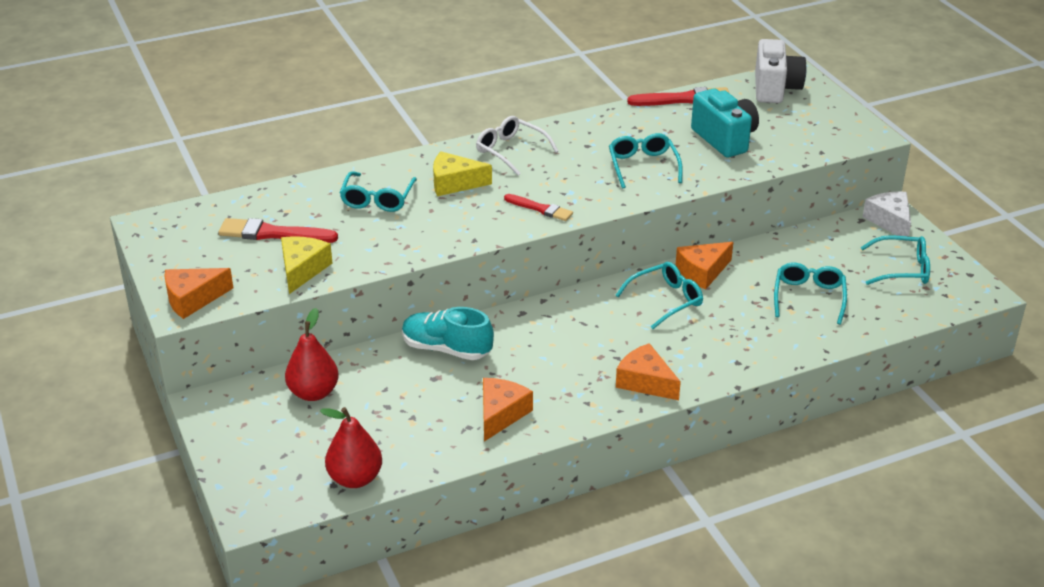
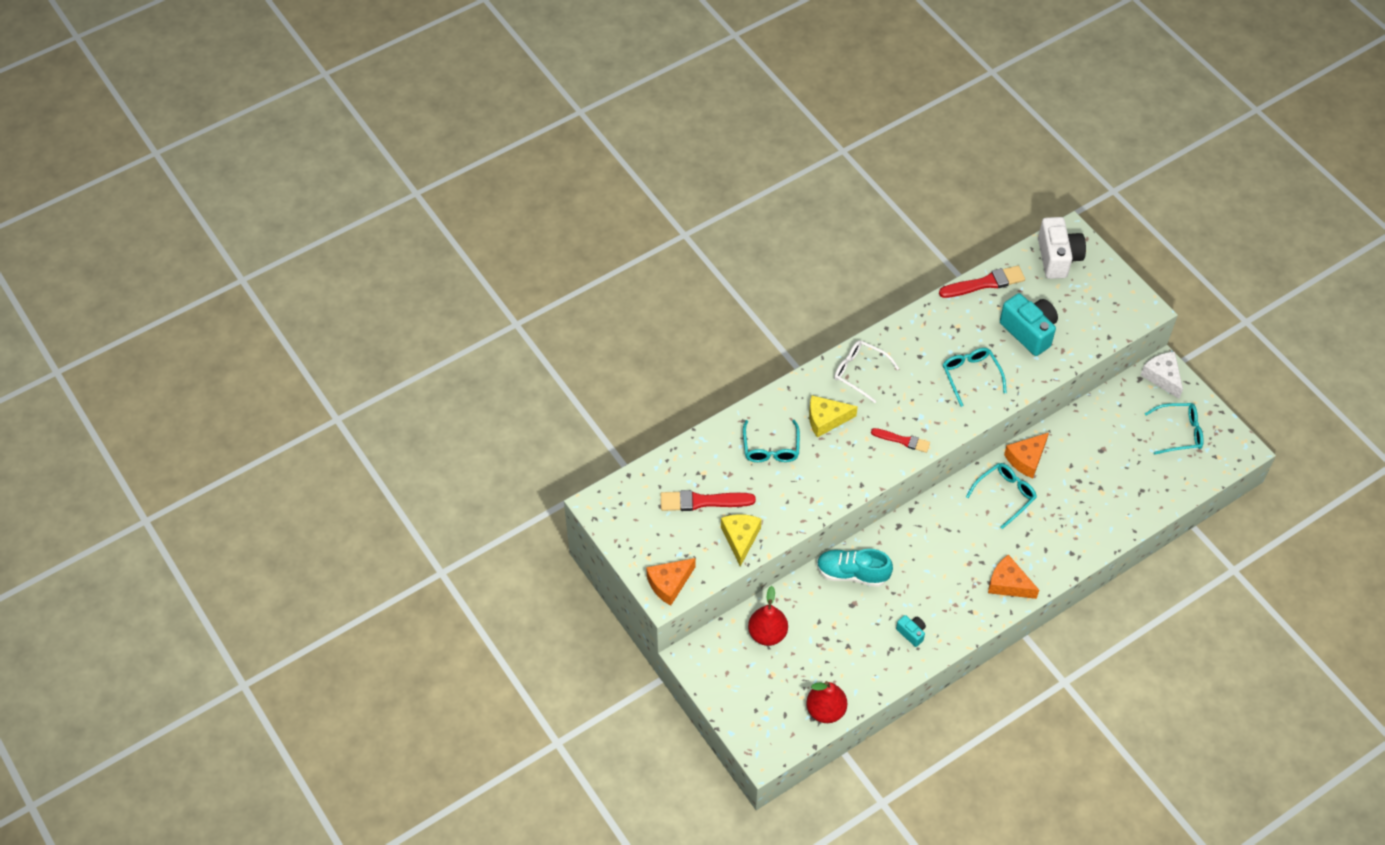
camera: 10 degrees left, 20 degrees up
(501, 414) = (911, 633): orange cheese -> turquoise camera
(809, 297) = (1112, 475): turquoise glasses -> none

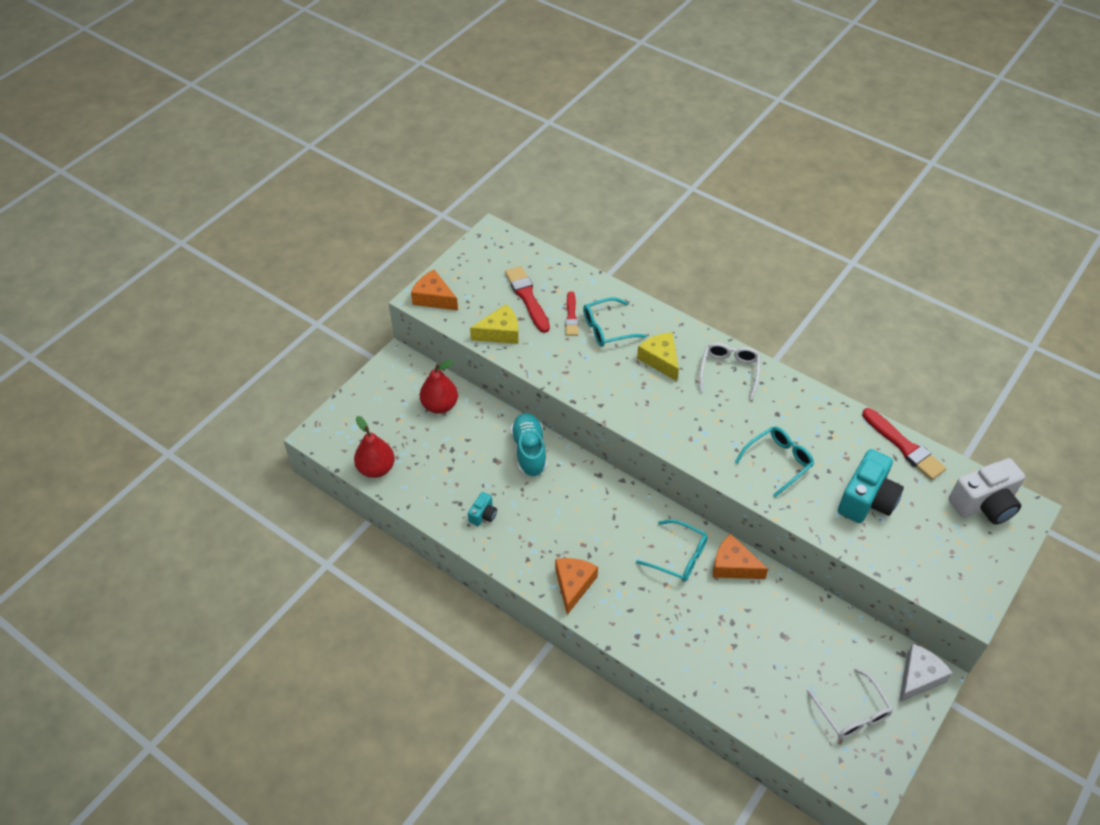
camera: 70 degrees right, 5 degrees down
(902, 440) = (668, 424): red brush -> red brush (571, 316)
(1179, 432) = (852, 712): turquoise glasses -> white glasses

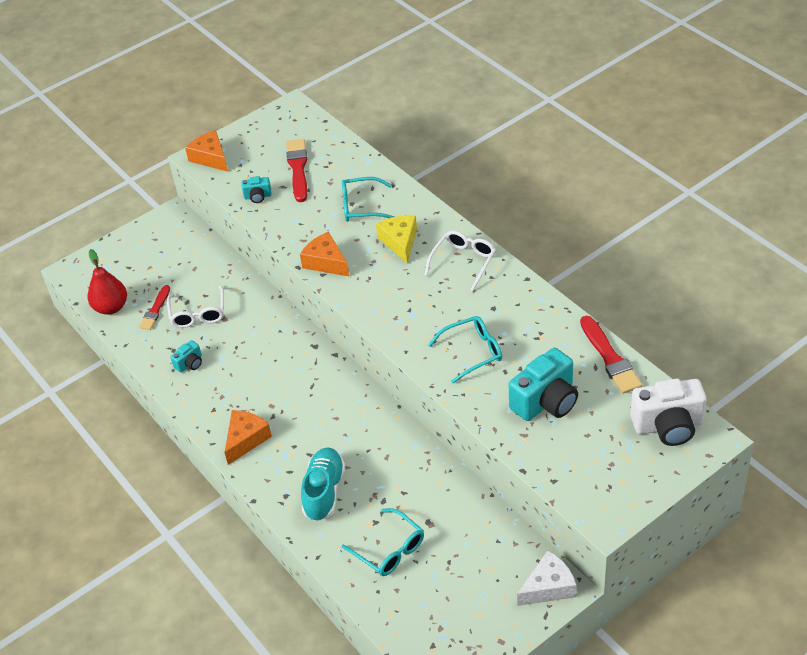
camera: 20 degrees right, 5 degrees down
(440, 405) = (193, 261): red pear -> none
(500, 333) = (258, 196): yellow cheese -> turquoise camera
(529, 451) = (257, 314): turquoise shoe -> turquoise shoe (324, 491)
(571, 316) = (332, 191): red brush -> red brush (155, 310)
(679, 557) = (358, 432): turquoise glasses -> turquoise glasses (390, 550)
(733, 565) = (408, 450): orange cheese -> orange cheese (326, 262)
(852, 712) = (464, 605): white glasses -> white glasses (198, 314)

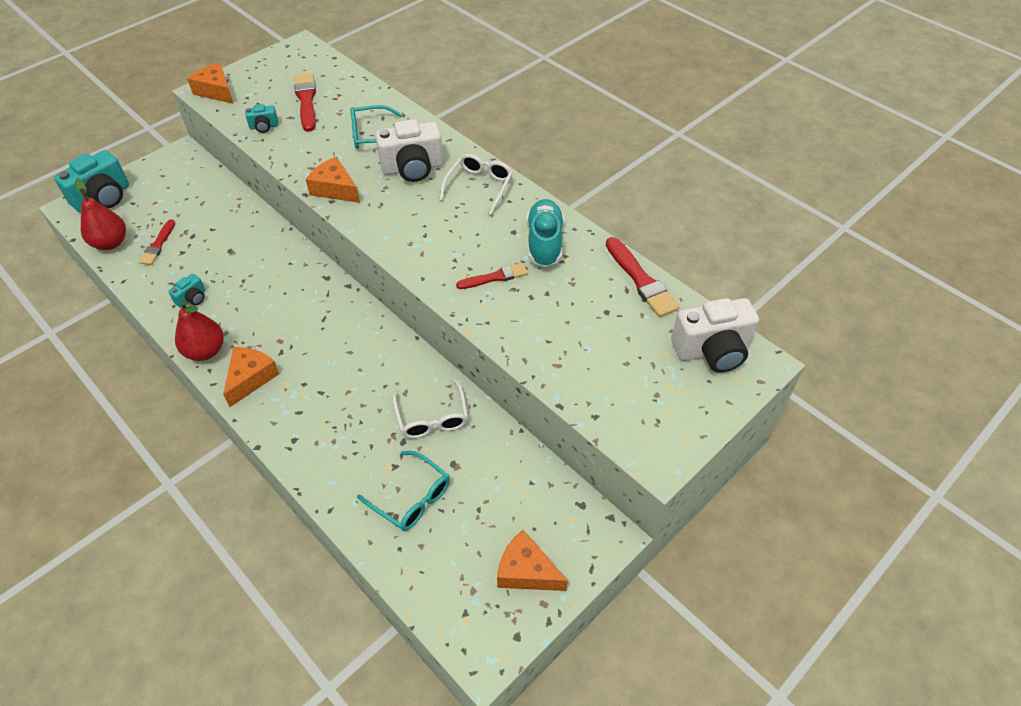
camera: 10 degrees left, 5 degrees up
(198, 314) = (203, 248): white glasses -> white glasses (432, 418)
(204, 413) = (205, 351): none -> red pear
(324, 491) = (337, 433): turquoise shoe -> turquoise shoe (544, 243)
(400, 242) = (412, 168): yellow cheese -> white camera
(473, 352) = (495, 277): turquoise glasses -> red brush
(488, 614) = (526, 571): none -> orange cheese
(546, 401) = (578, 328): turquoise camera -> turquoise camera (103, 198)
(548, 587) = (591, 534): white cheese -> none

